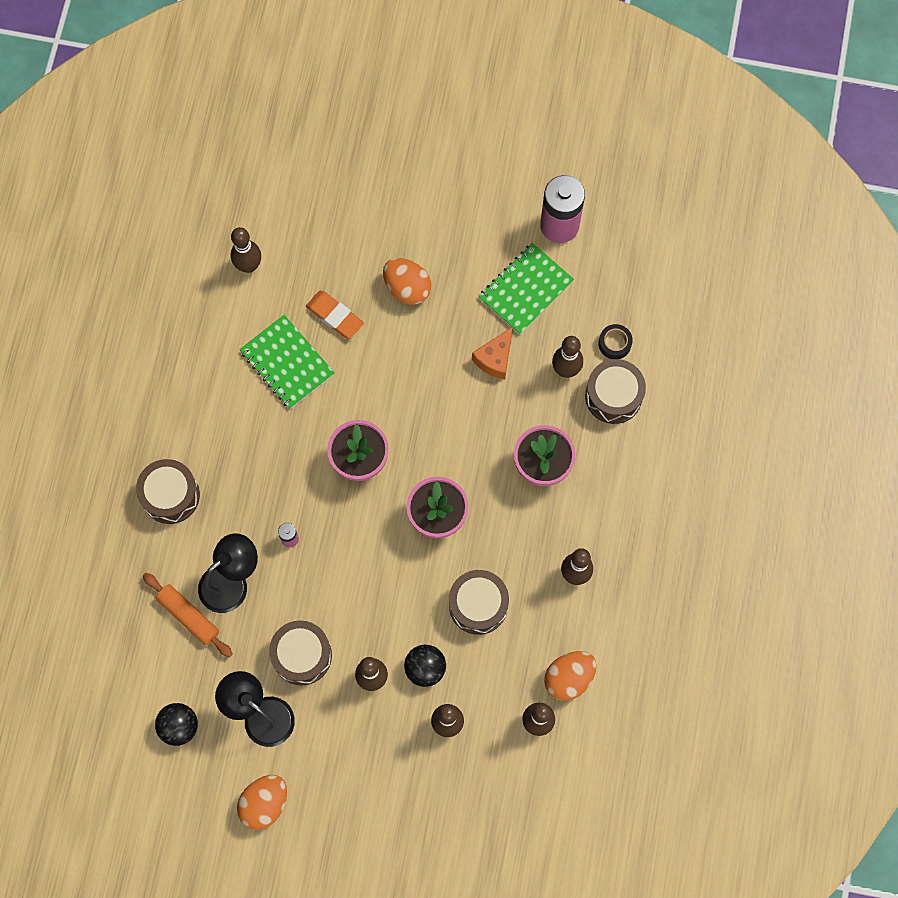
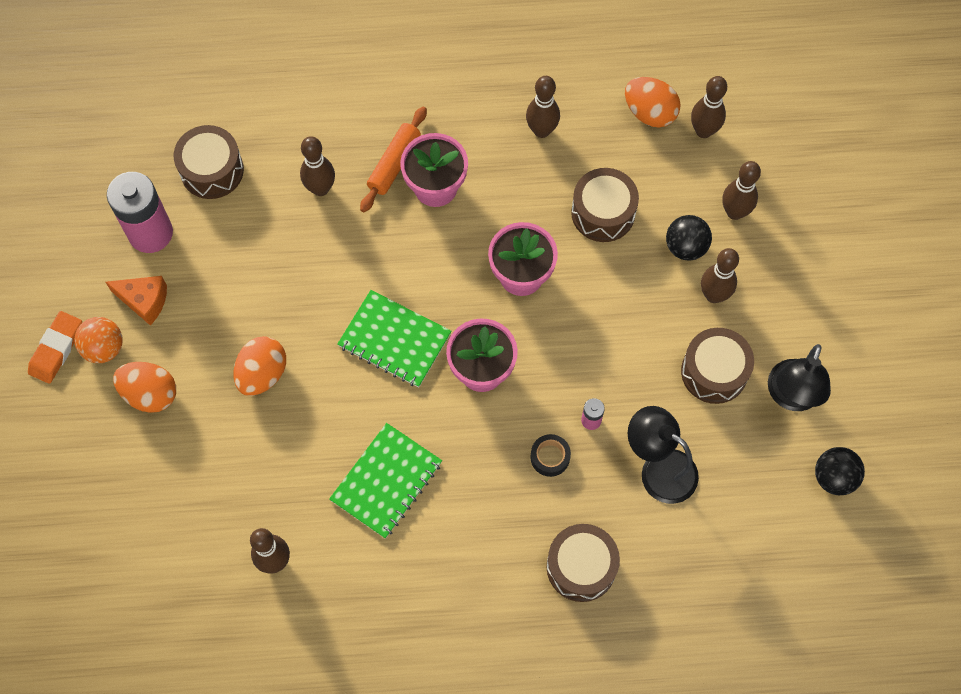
camera: 105 degrees left, 5 degrees down
(188, 616) = (712, 504): orange rolling pin -> orange rolling pin (394, 164)
(264, 803) = (880, 366): orange egg -> orange egg (150, 394)
(335, 316) = (315, 444): orange eraser -> orange eraser (56, 349)
(464, 172) = (104, 348): none -> orange ball
(495, 359) = (325, 261): orange cheese -> orange cheese (144, 301)
(526, 290) = (236, 249): green notebook -> green notebook (394, 340)
(613, 396) = (338, 136): brown drum -> brown drum (212, 170)
(614, 343) = (278, 148): black tape -> black tape (550, 457)

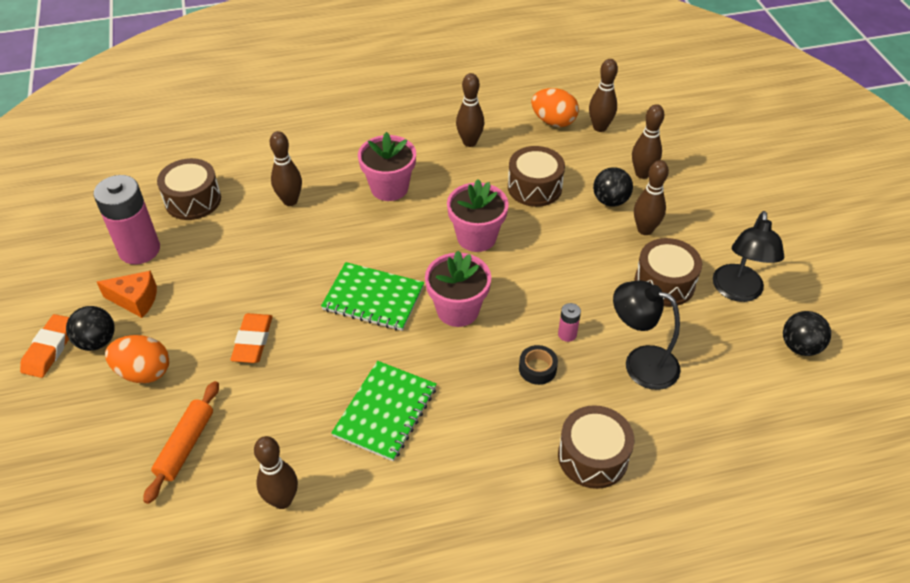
camera: 10 degrees left, 20 degrees down
(104, 348) = (97, 341): orange ball -> black ball
(262, 374) = (253, 341): orange egg -> orange eraser
(394, 164) = (351, 177): orange rolling pin -> orange rolling pin (186, 445)

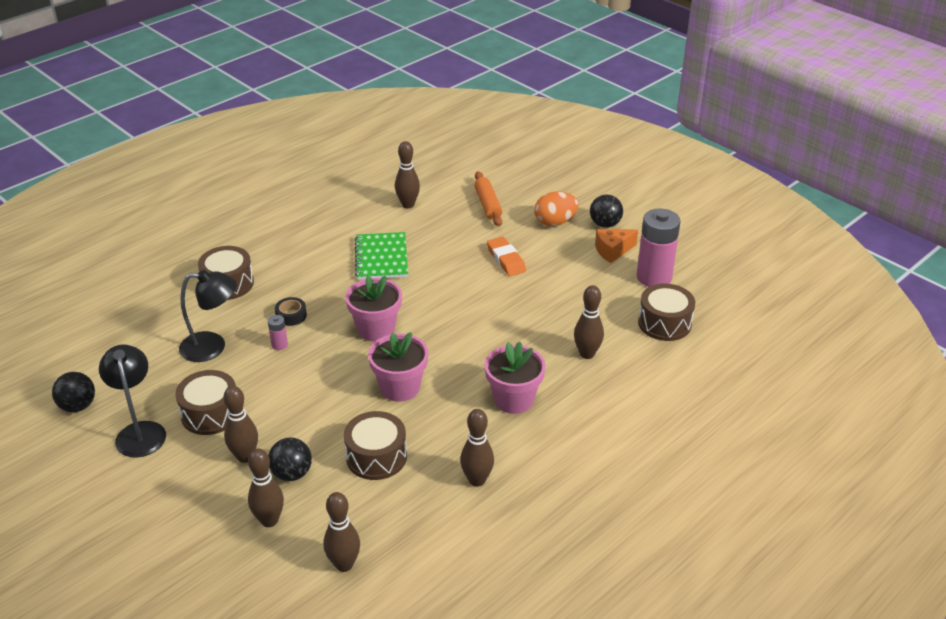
camera: 150 degrees right, 10 degrees down
(50, 349) = (628, 211): orange eraser -> none
(373, 298) = (447, 313): green notebook -> none
(553, 121) = (403, 549): orange egg -> none

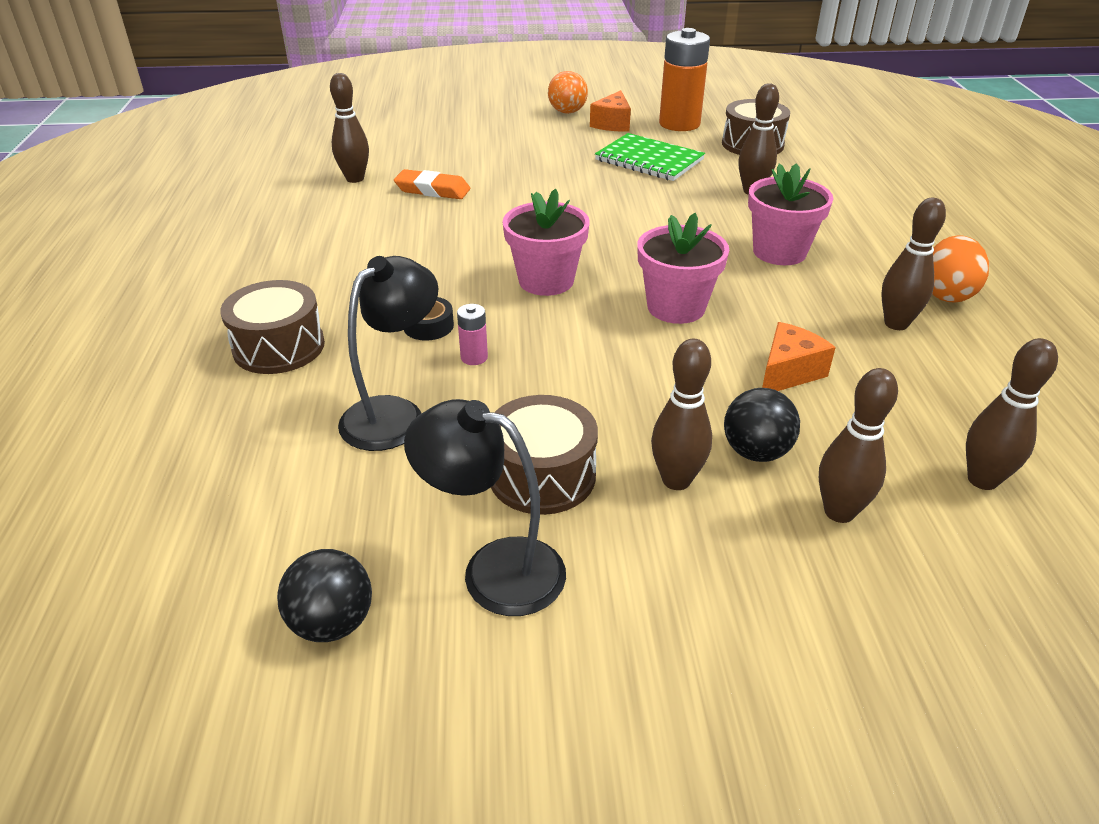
camera: 50 degrees left, 0 degrees up
(376, 457) = (788, 372): brown drum -> orange cheese
(381, 258) = (421, 228): green notebook -> green notebook (649, 160)
(487, 204) = (437, 144): orange rolling pin -> none
(506, 259) = (543, 170): orange eraser -> orange eraser (432, 190)
(555, 222) = (525, 128): orange egg -> orange egg (946, 293)
(605, 224) = (567, 112): black ball -> orange ball
(654, 277) = (679, 124): pink battery -> orange battery

